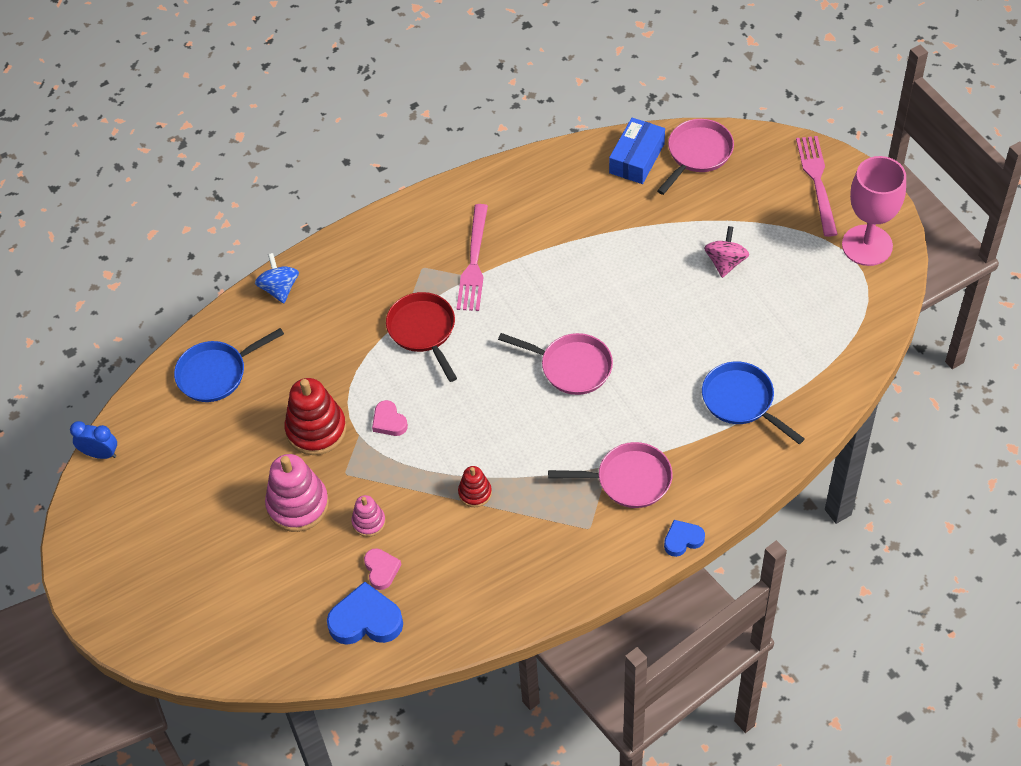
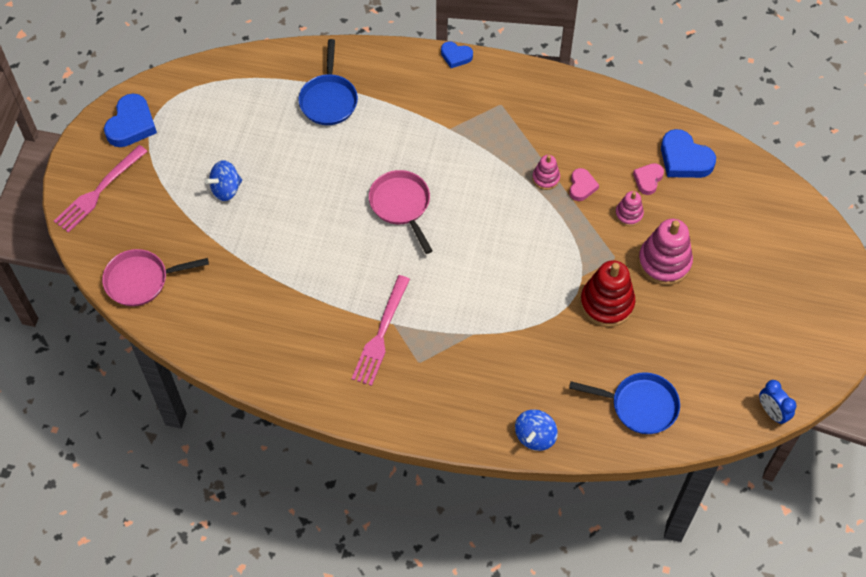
camera: 140 degrees left, 5 degrees up
(389, 421) = (554, 268): pink heart -> pink heart (582, 186)
(423, 331) = (468, 312): red pan -> none
(474, 262) = (381, 334): pink fork -> pink fork turned 150 degrees clockwise
(475, 493) = (546, 178): red stacking toy -> pink stacking toy
(629, 480) = (447, 111): pink pan -> none
(636, 158) = (183, 314): blue box -> none
(725, 262) = (226, 189): pink spinning top -> blue spinning top
(867, 245) = (131, 125): pink goblet -> blue heart

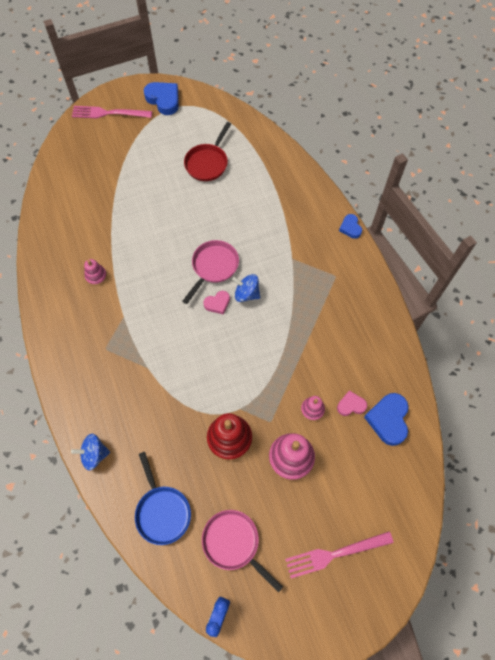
camera: 55 degrees right, 5 degrees up
(131, 125) = (163, 100): blue heart -> blue heart turned 120 degrees counterclockwise
(141, 280) = (64, 169): pink pan -> pink pan (234, 543)
(226, 189) = (155, 170): blue spinning top -> blue spinning top (246, 294)
(261, 133) = (207, 163): none -> red pan
(328, 100) = (259, 181): blue pan -> none
(381, 334) = (111, 314): pink fork -> pink fork (335, 554)
(546, 178) = (300, 338): pink stacking toy -> pink stacking toy (96, 276)
(582, 186) = (311, 365): pink heart -> pink heart (217, 303)

